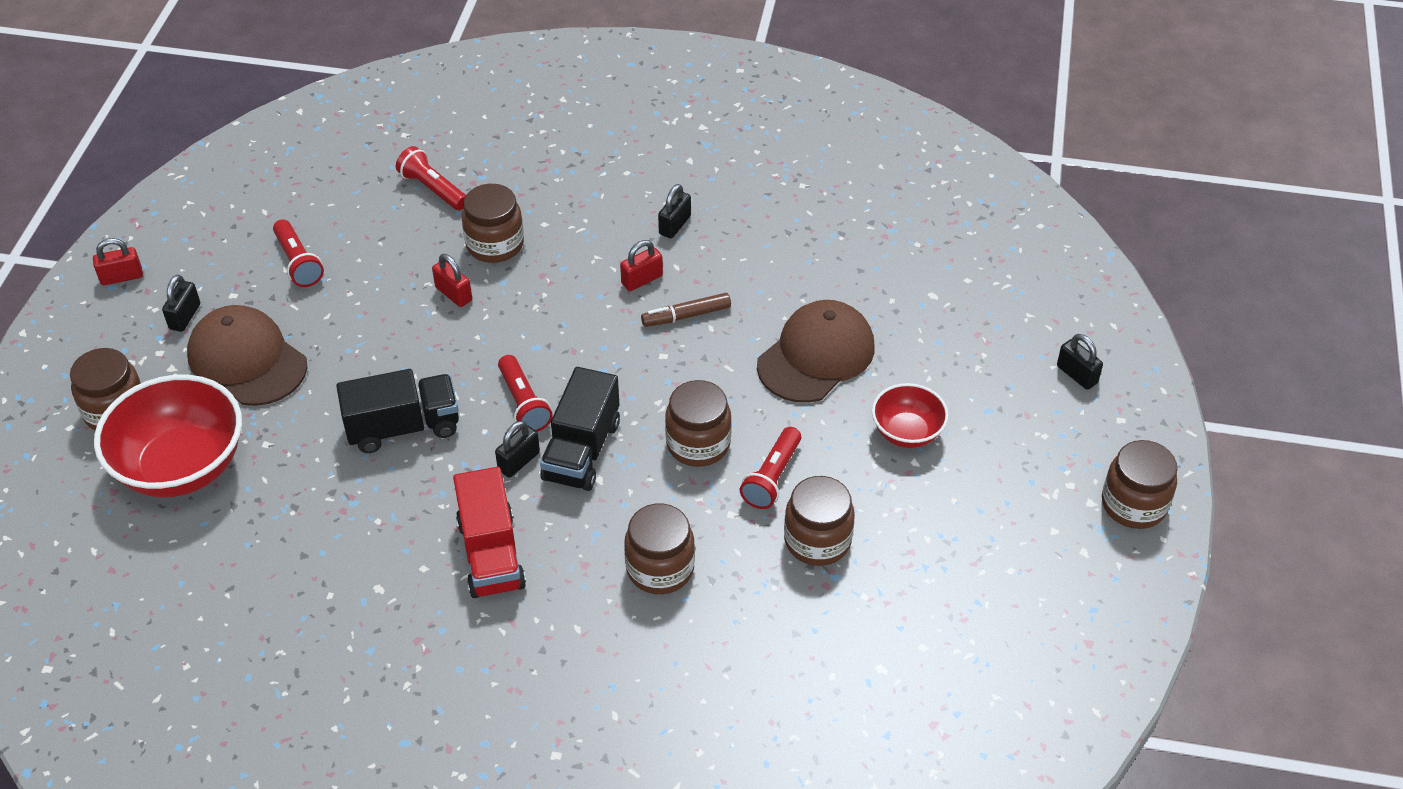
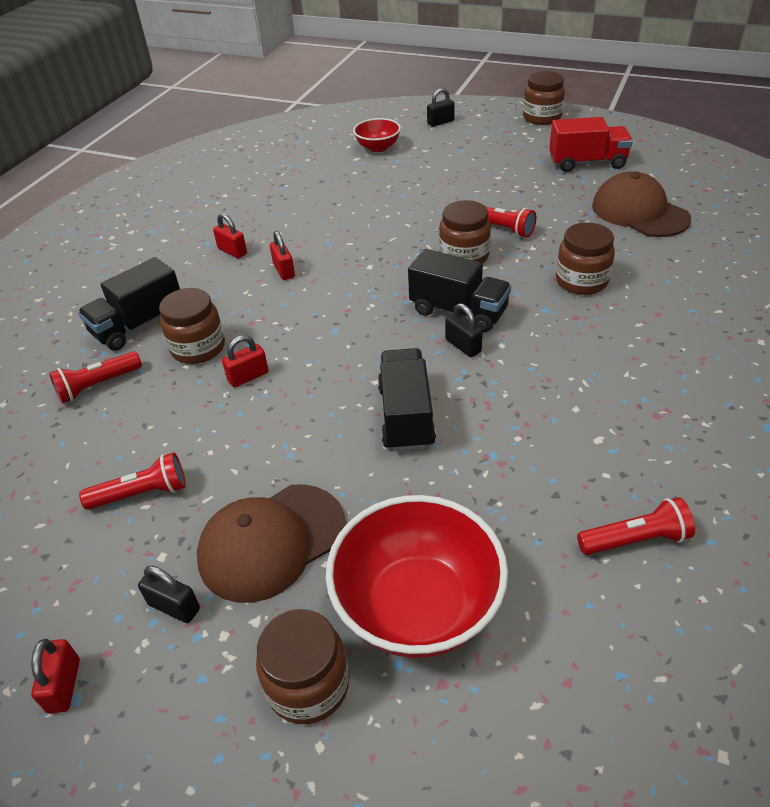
camera: 75 degrees left, 5 degrees down
(491, 554) = (562, 366): red truck -> red truck (587, 163)
(523, 403) = (398, 340): red flashlight -> red flashlight (635, 540)
(528, 188) = (139, 325): none -> black truck
(674, 225) = (232, 251): black padlock -> red padlock
(686, 316) = (332, 253): brown marker -> none
(816, 356) = (394, 203): brown cap -> brown cap (639, 212)
(817, 540) = (560, 216): brown jar -> none
(907, 432) = (472, 177): red bowl -> red bowl (378, 147)

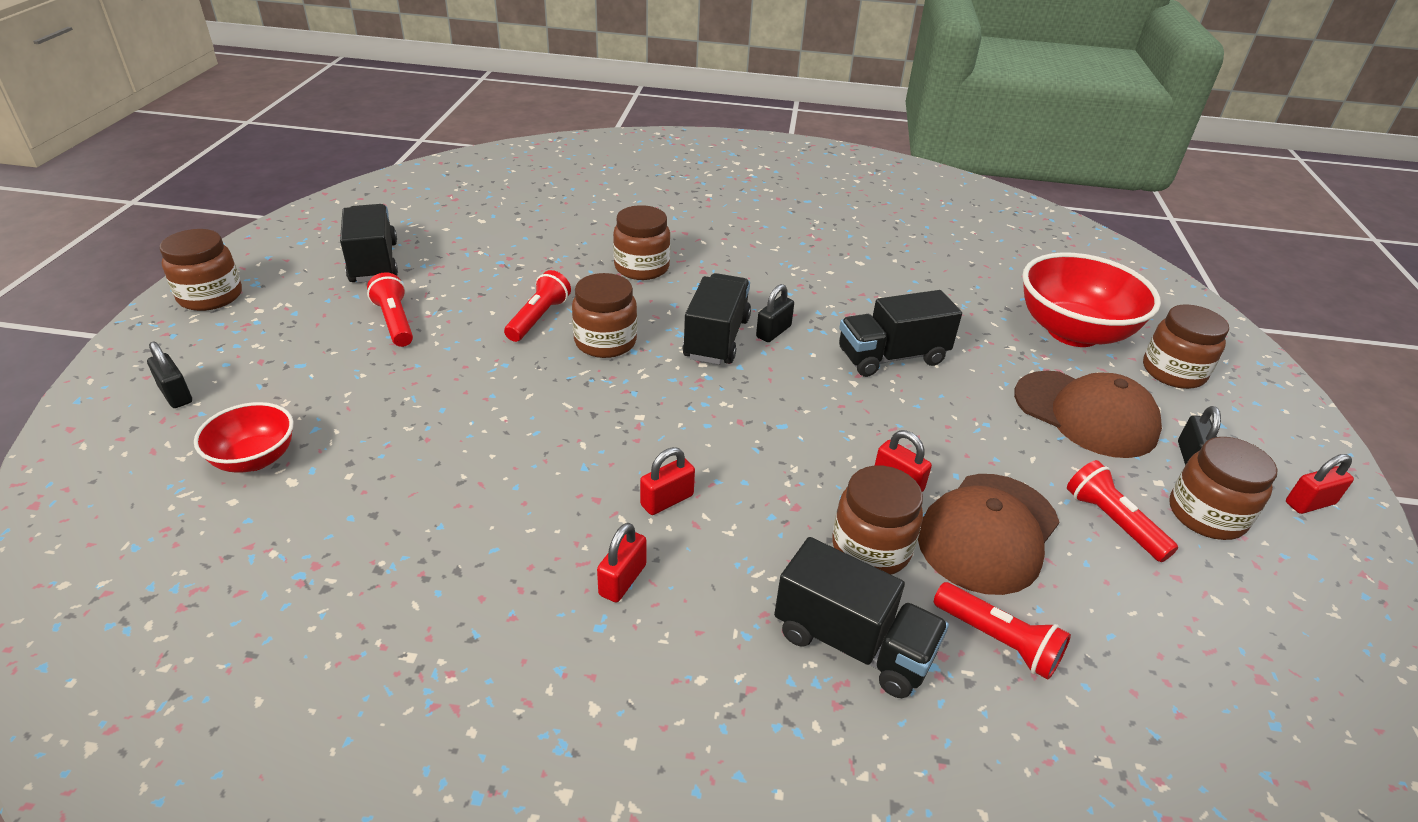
camera: 110 degrees left, 5 degrees down
(108, 572) = (1206, 515): none -> brown jar
(587, 163) = (374, 262): red truck -> black truck
(635, 540) = (946, 250): red flashlight -> red flashlight (395, 322)
(639, 212) = (501, 234): brown cap -> brown cap (988, 533)

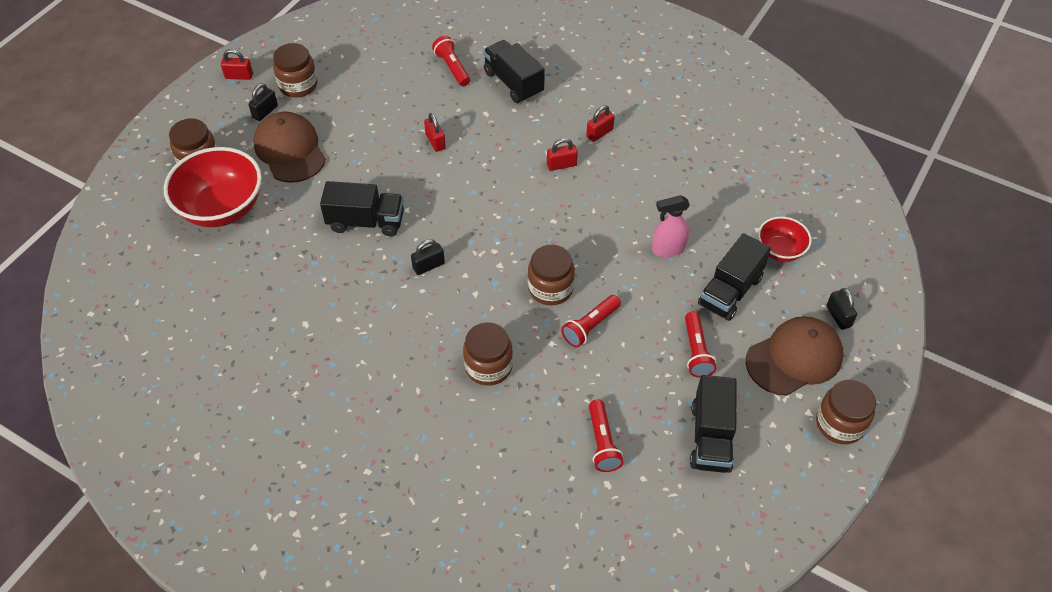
camera: 155 degrees left, 15 degrees up
(449, 419) = (668, 249): none -> pink spray bottle
(716, 338) = (472, 270): black truck -> black truck (730, 291)
(871, 548) = (476, 115): brown jar -> none
(988, 533) = (413, 107): brown cap -> brown cap (794, 358)
(1113, 522) = (348, 95): red flashlight -> red flashlight (602, 442)

